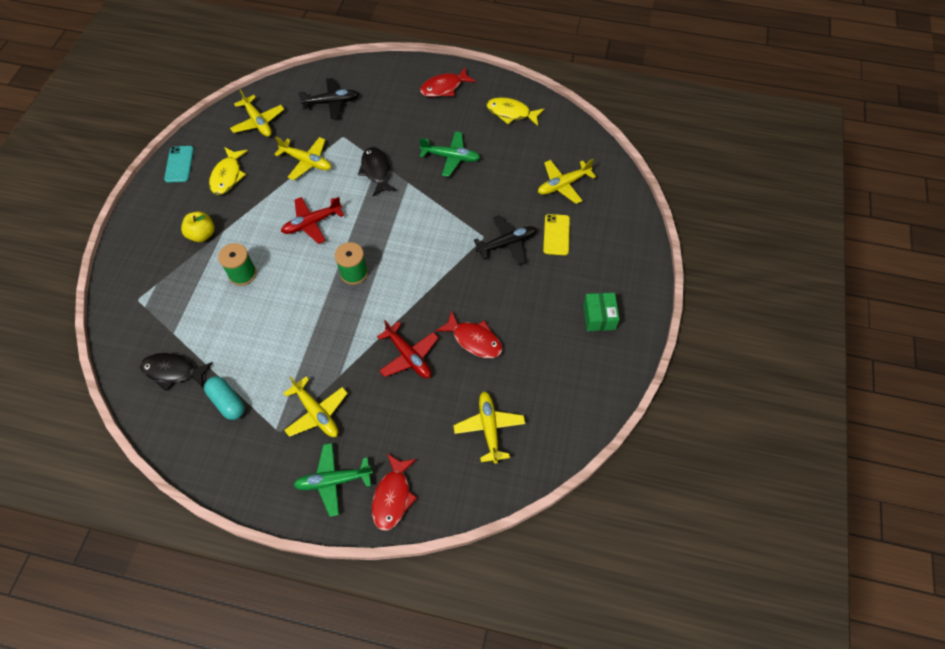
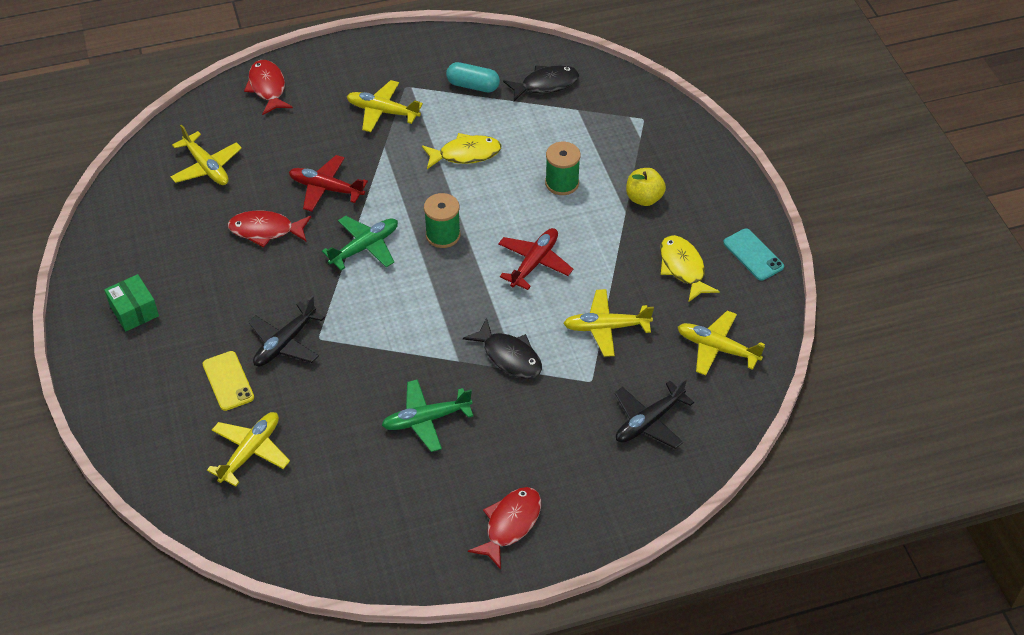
camera: 150 degrees right, 10 degrees down
(333, 481) = (329, 76): green plane -> green plane (365, 247)
(511, 113) = (383, 529): yellow fish -> yellow fish (465, 154)

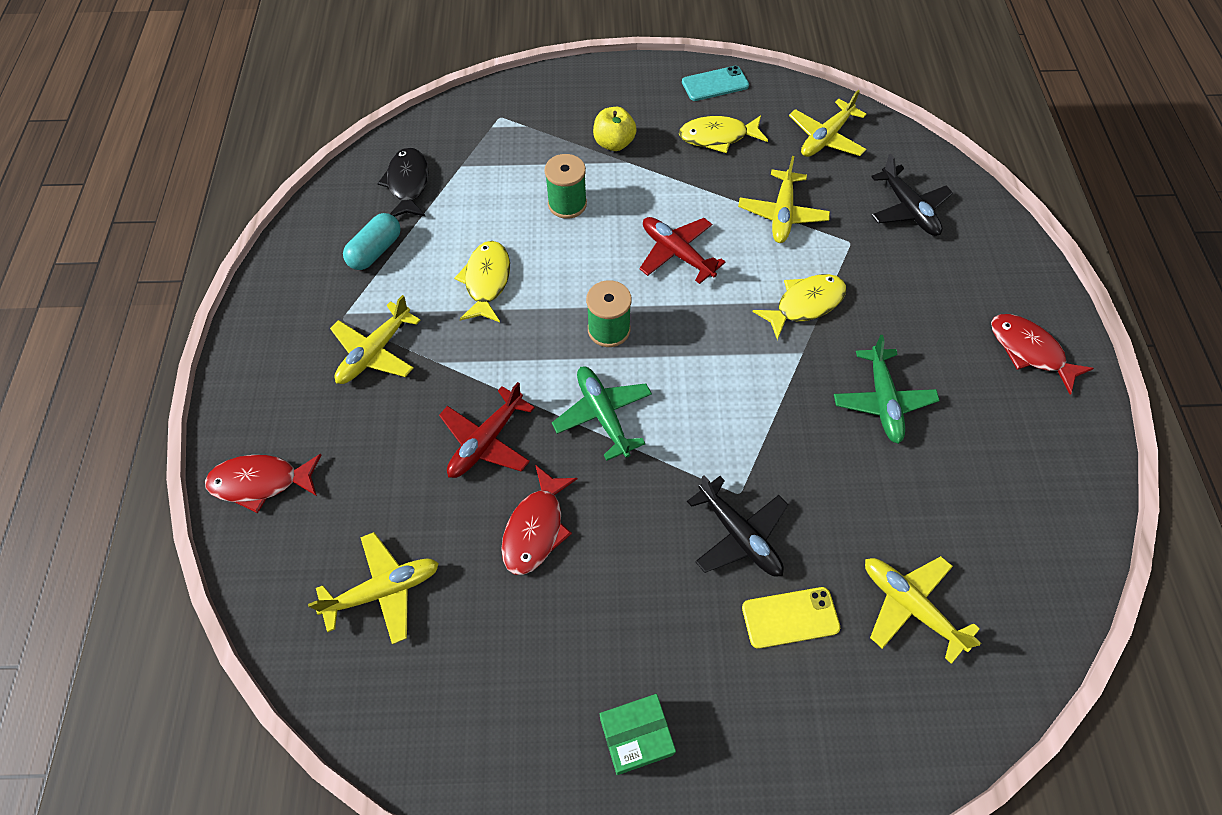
camera: 75 degrees left, 10 degrees up
(509, 356) = (805, 304): black fish -> yellow fish

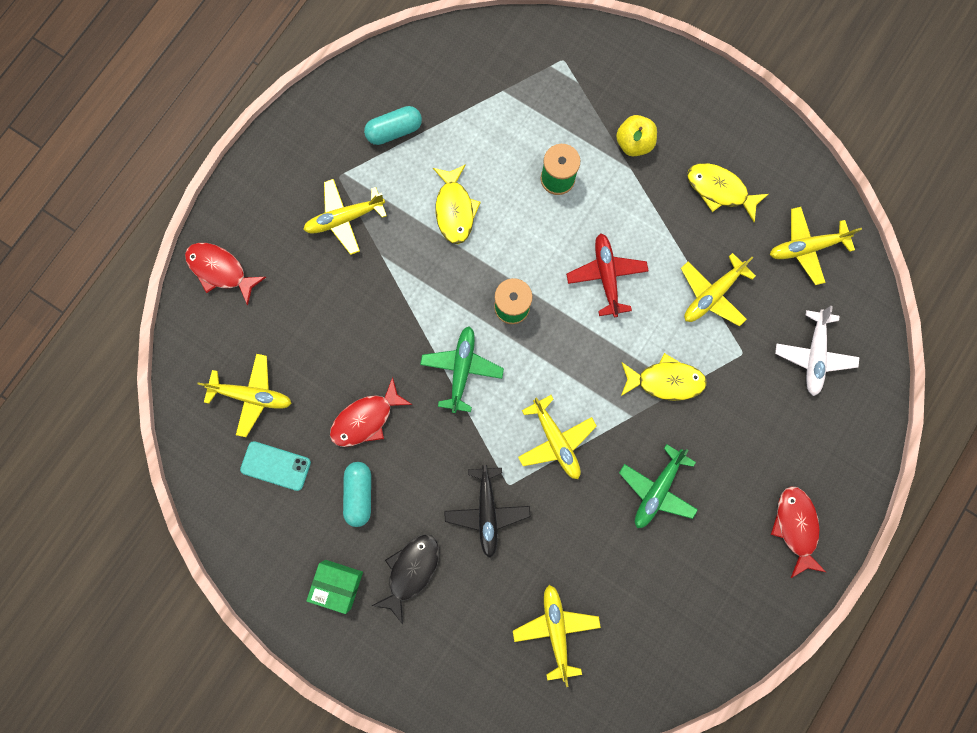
camera: 35 degrees right, 20 degrees up
(408, 184) = (453, 83): black fish -> black fish (411, 570)
(486, 281) = (455, 210): yellow fish -> yellow fish turned 135 degrees clockwise
(486, 441) = (374, 337): red plane -> none
(586, 613) = (359, 493): none -> turquoise capsule
(715, 84) = (759, 135): turquoise phone -> turquoise phone (276, 466)
(750, 420) = (556, 440): none -> yellow plane
(790, 617) = (477, 583): yellow phone -> none
(908, 209) = (813, 355): black plane -> white plane

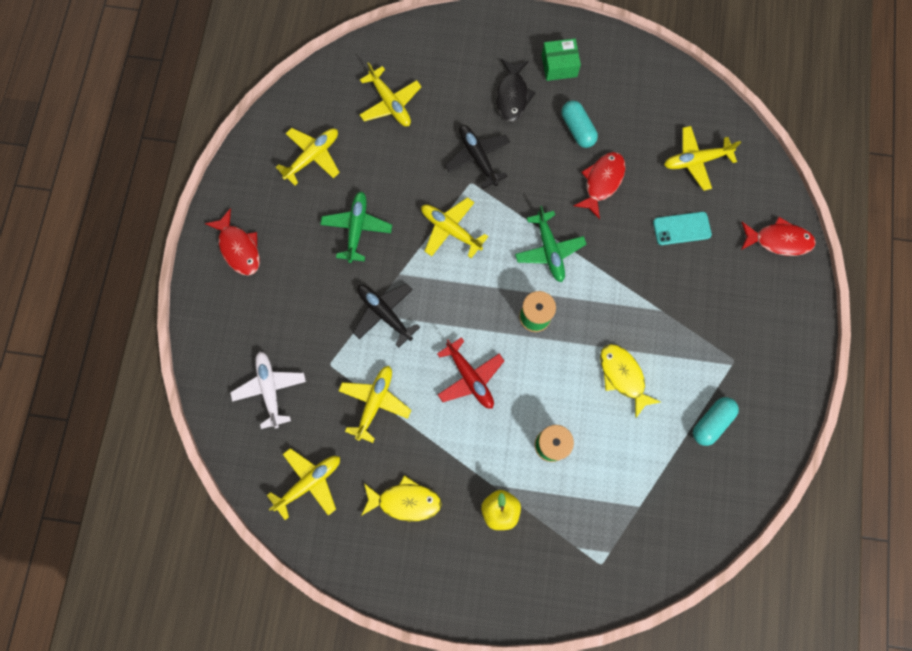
camera: 155 degrees right, 5 degrees down
(276, 466) = (649, 121): turquoise phone -> turquoise phone (681, 228)
(344, 219) = (708, 326): yellow plane -> yellow plane (313, 156)
(665, 381) = (384, 313): yellow fish -> black plane

